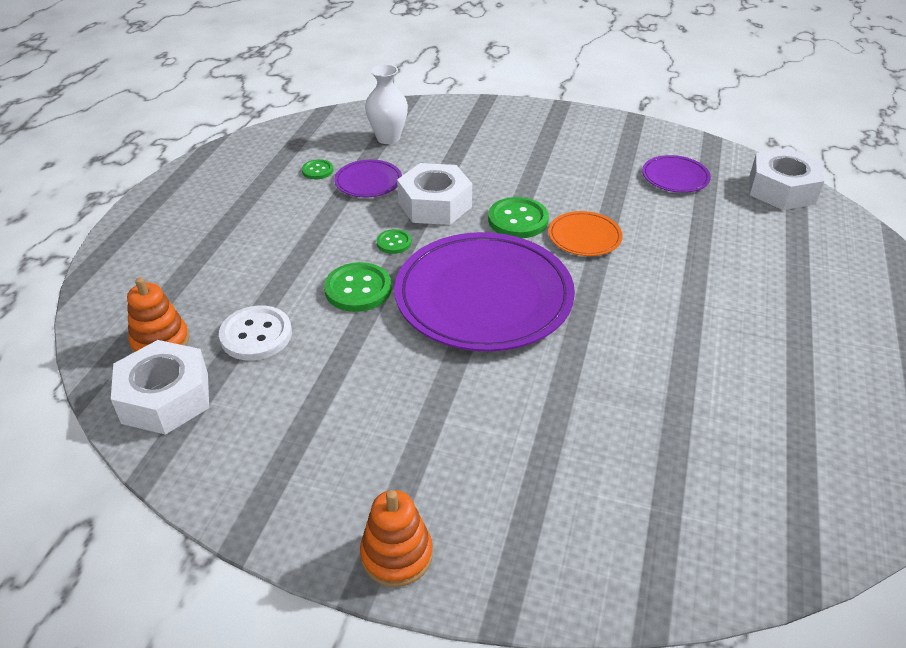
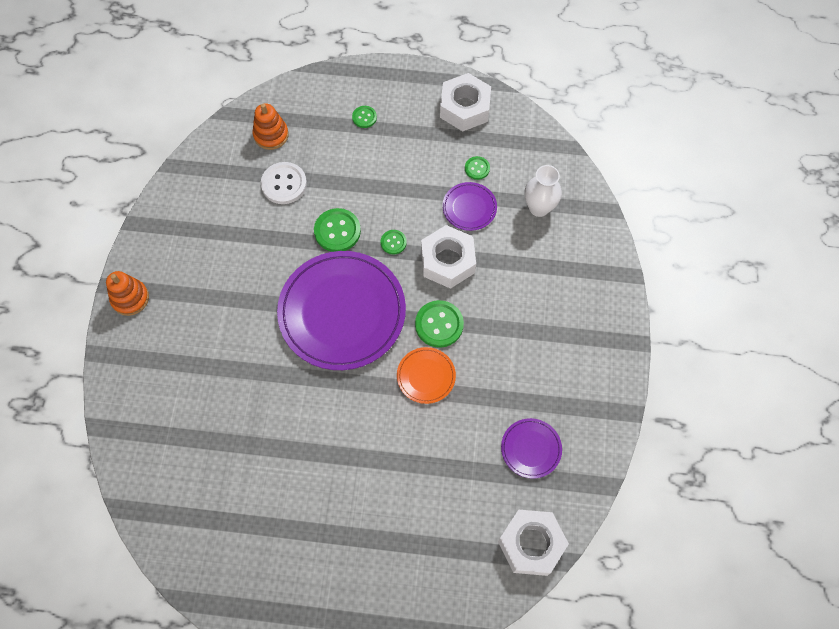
camera: 80 degrees right, 25 degrees up
(165, 398) = (226, 154): white nut -> white nut (464, 108)
(190, 248) = (364, 117): none -> green button

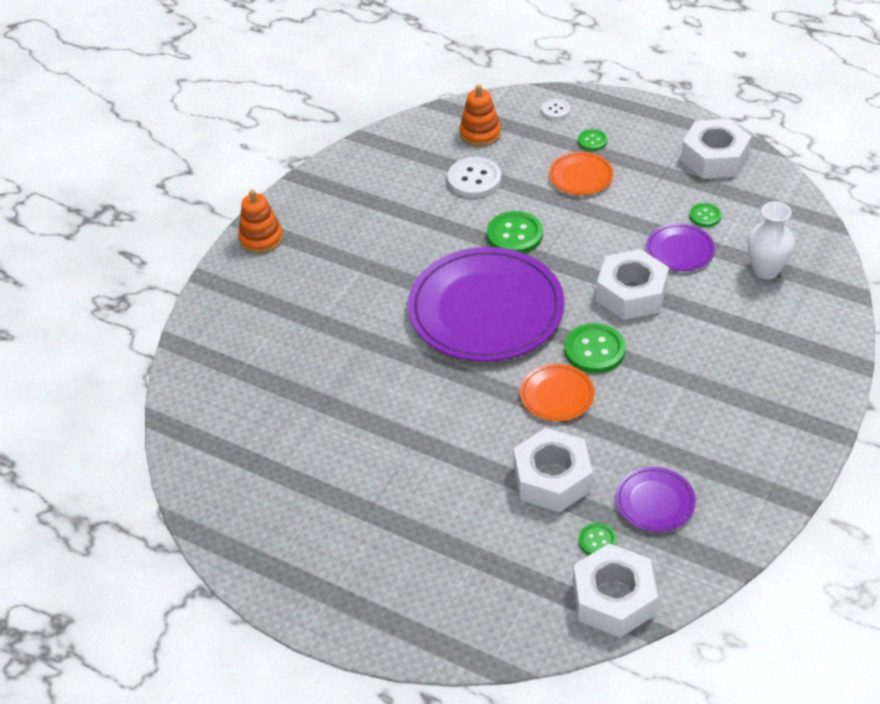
camera: 25 degrees right, 20 degrees down
(323, 93) = (555, 110): none -> white button
(368, 156) = (581, 176): none -> orange plate
(393, 242) = (574, 260): green button -> green button (597, 541)
(450, 454) = (552, 478): none -> white nut

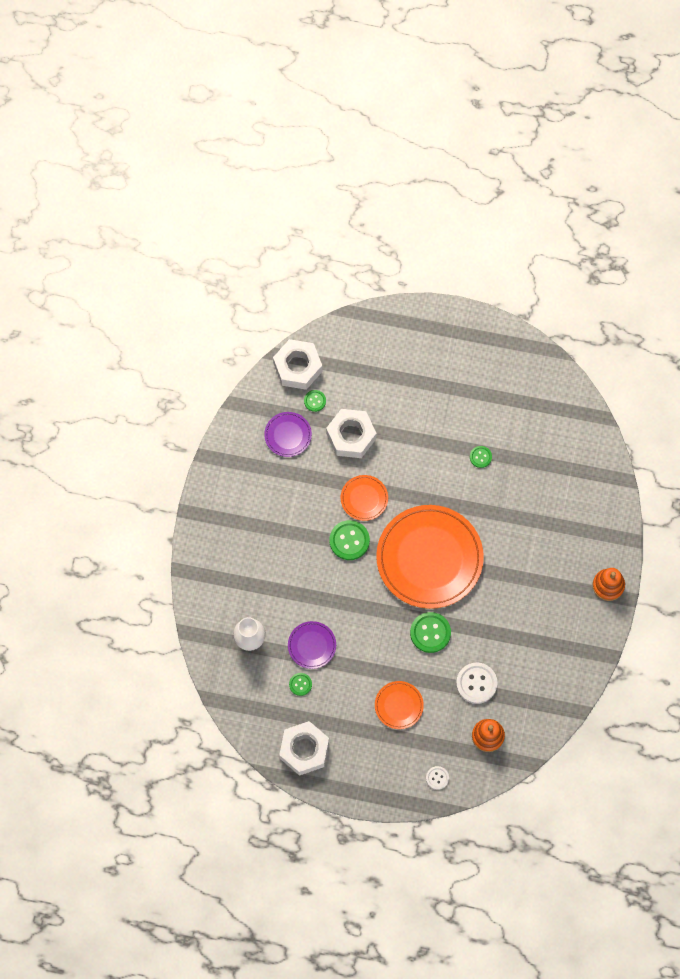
camera: 160 degrees right, 25 degrees up
(486, 309) = (429, 558): purple plate -> orange plate
(592, 141) = (400, 747): green button -> green button (480, 457)
(631, 293) = (336, 596): white nut -> none

